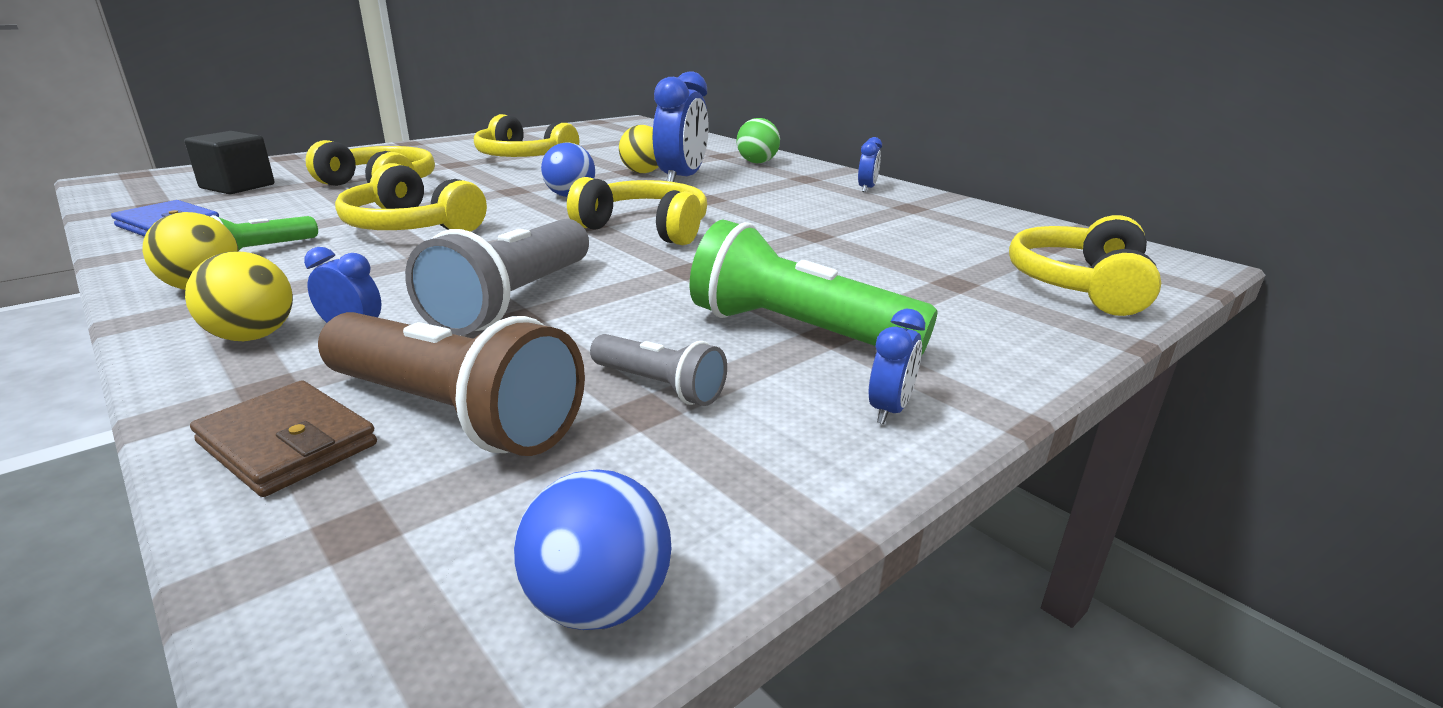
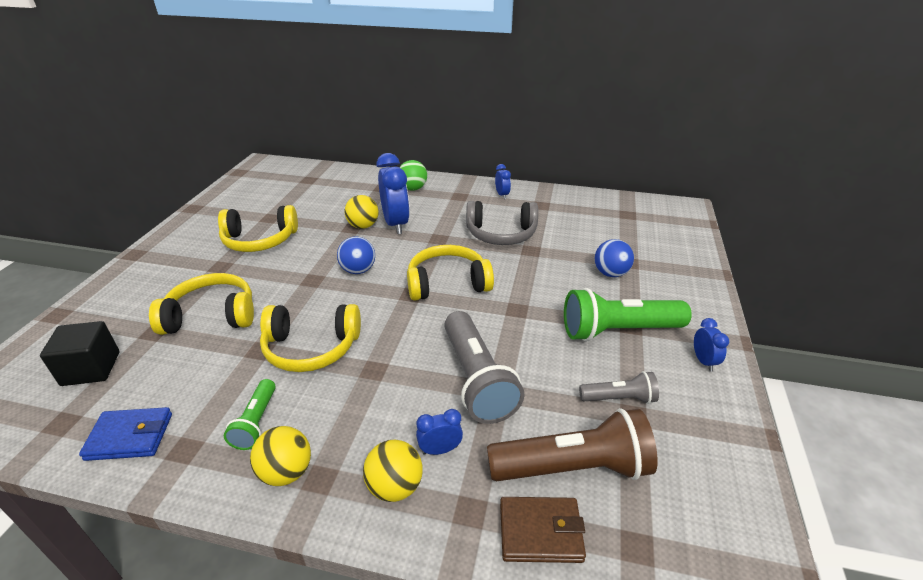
camera: 35 degrees left, 10 degrees up
(598, 603) = (747, 513): blue ball -> blue ball (610, 273)
(798, 214) = (501, 234): none -> grey headphones
(1079, 285) = (670, 242): yellow headphones -> none

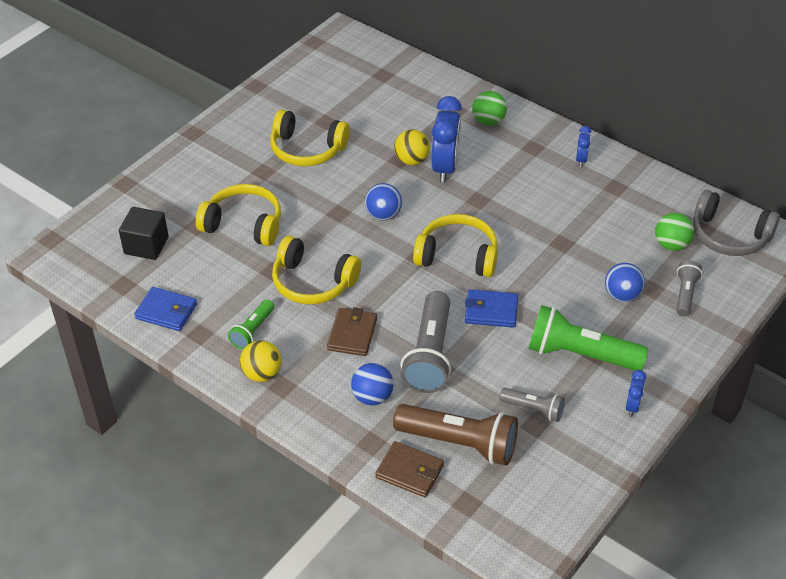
camera: 25 degrees right, 10 degrees up
(380, 386) = (352, 334): none -> brown wallet
(395, 487) = (329, 409): yellow ball -> none
(440, 450) = (372, 397): blue clock -> blue ball
(501, 234) = (545, 214): grey headphones -> grey headphones (729, 236)
(509, 319) = (491, 311): none -> blue wallet
(615, 229) = (671, 245): none -> green ball
(657, 258) = (685, 294): none -> grey flashlight

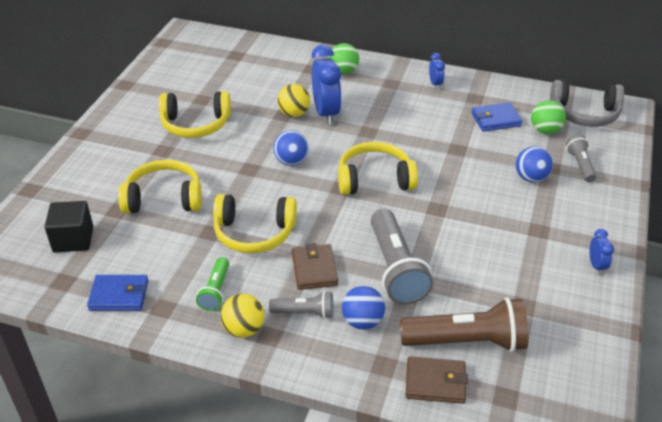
camera: 20 degrees left, 5 degrees down
(491, 311) = (429, 217): blue wallet -> blue wallet (495, 119)
(533, 409) = (515, 292): grey flashlight -> grey flashlight (305, 312)
(580, 354) = (526, 234): green flashlight -> none

